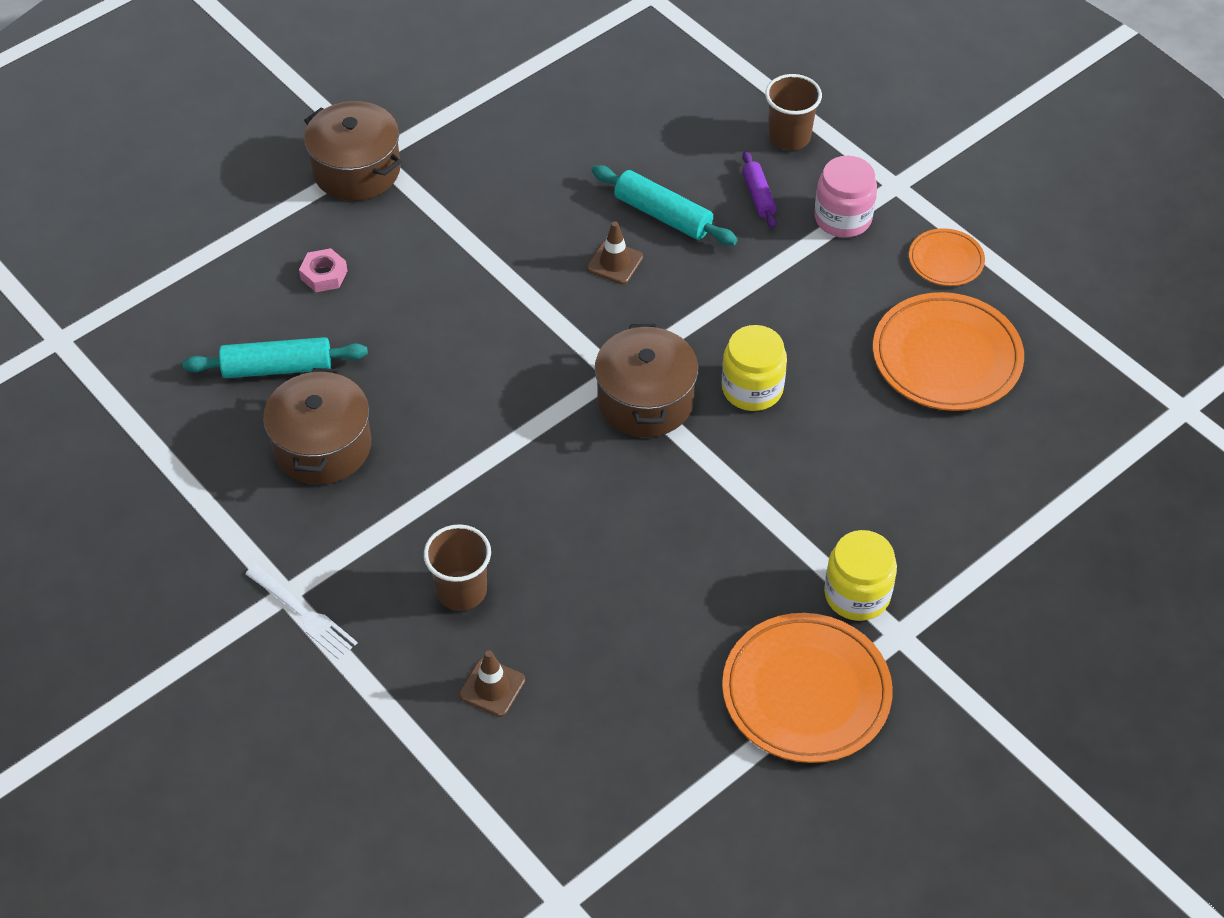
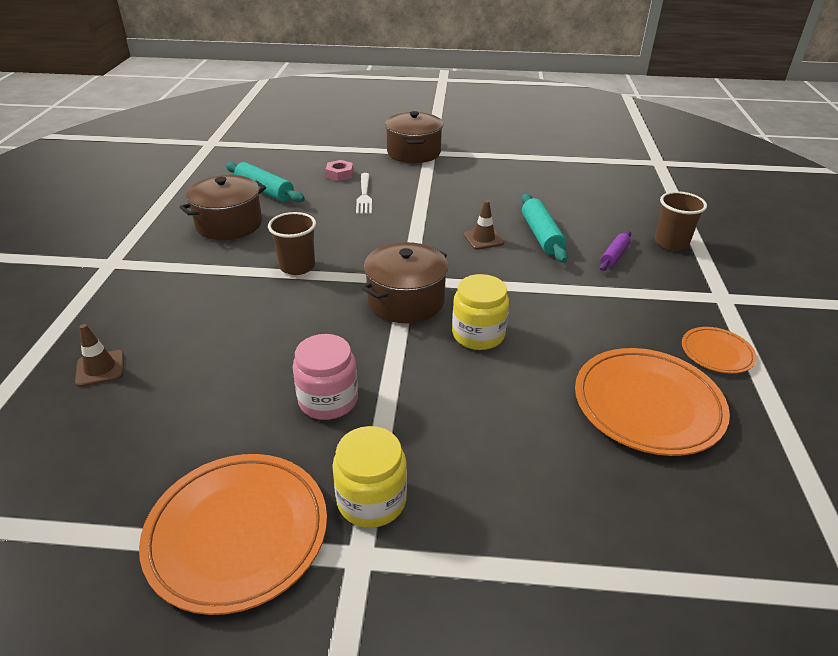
camera: 45 degrees right, 15 degrees down
(302, 614) = (100, 275): white fork -> white fork (364, 195)
(461, 591) = (172, 315): brown cup -> brown cup (297, 266)
(843, 218) = (660, 293): pink jar -> pink jar (328, 400)

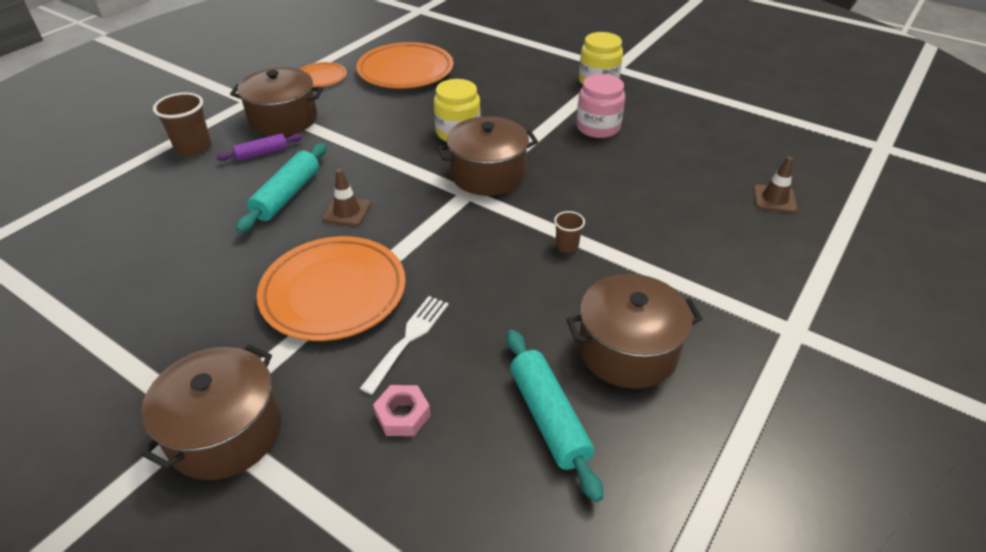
camera: 150 degrees left, 5 degrees up
(237, 534) = (675, 89): orange plate -> orange plate (334, 292)
(297, 266) = (567, 245): brown cup -> brown cup, size x0.55
(655, 290) = (283, 119): none -> brown pot

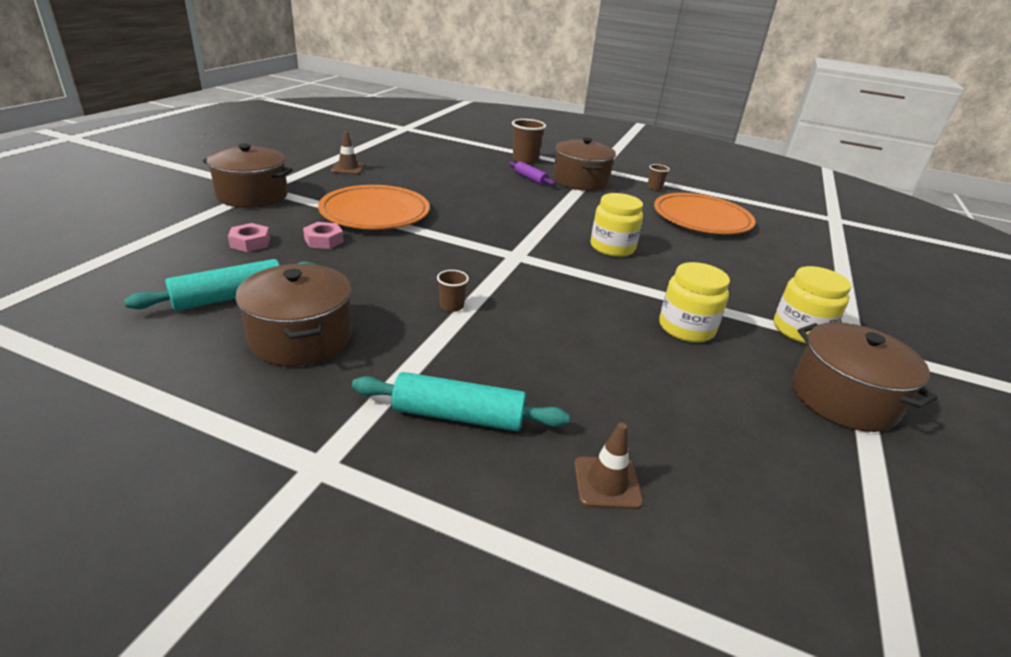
camera: 75 degrees right, 10 degrees down
(287, 195) = (482, 190): turquoise rolling pin -> turquoise rolling pin (458, 416)
(321, 78) = (654, 188): orange plate -> brown cup
(347, 212) = (470, 210): brown traffic cone -> brown traffic cone (348, 168)
(408, 340) = (324, 240): white fork -> pink nut
(488, 174) = (550, 264): brown pot -> brown pot (843, 398)
(598, 127) = (686, 328): pink jar -> yellow jar

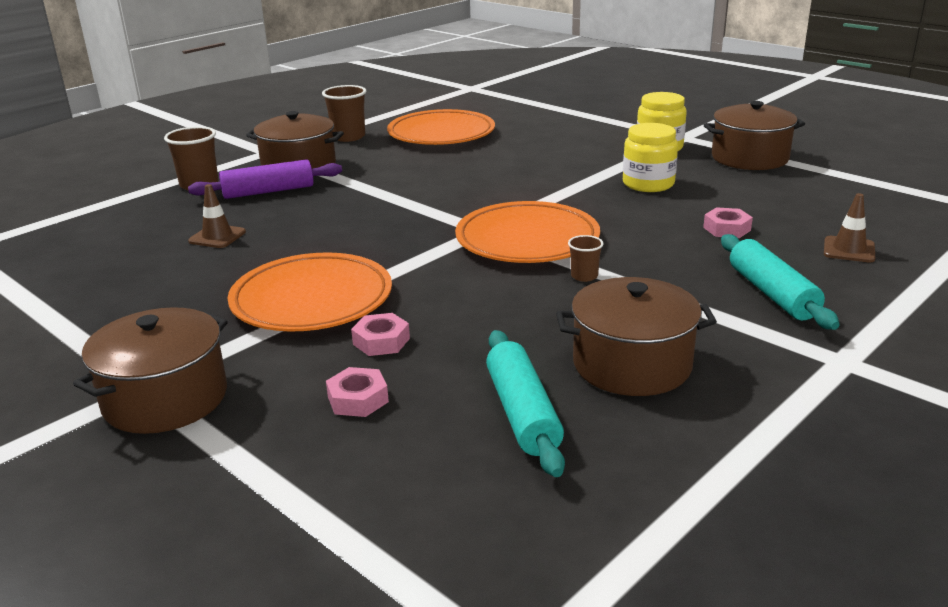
camera: 65 degrees left, 5 degrees down
(348, 168) = (113, 309): brown traffic cone -> brown traffic cone (217, 237)
(458, 416) = (772, 293): turquoise rolling pin -> turquoise rolling pin turned 45 degrees counterclockwise
(508, 275) = (527, 240): none -> orange plate
(530, 179) = (268, 191): purple rolling pin -> purple rolling pin, size x1.62
(605, 383) = (726, 229): none -> pink nut
(612, 247) = (485, 183): yellow jar -> none
(654, 188) = (348, 137): brown cup -> brown cup, size x1.81

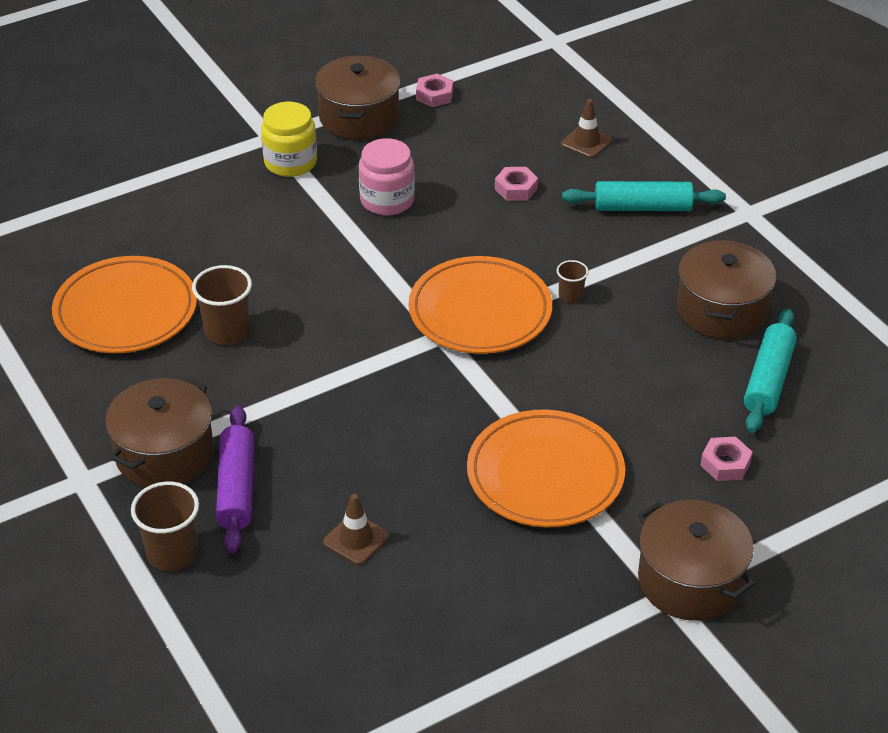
camera: 75 degrees left, 15 degrees up
(348, 137) = (75, 396): brown cup -> brown cup (227, 331)
(381, 341) = (640, 438): pink nut -> pink nut (434, 95)
(522, 413) = (768, 380): turquoise rolling pin -> turquoise rolling pin turned 75 degrees counterclockwise
(648, 184) = (387, 200): yellow jar -> pink jar

